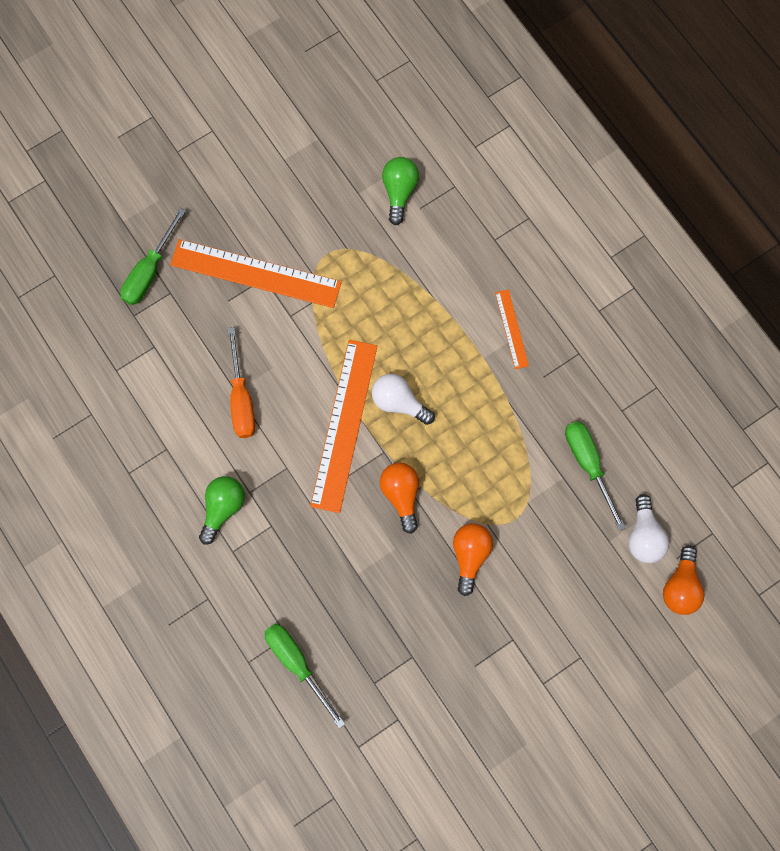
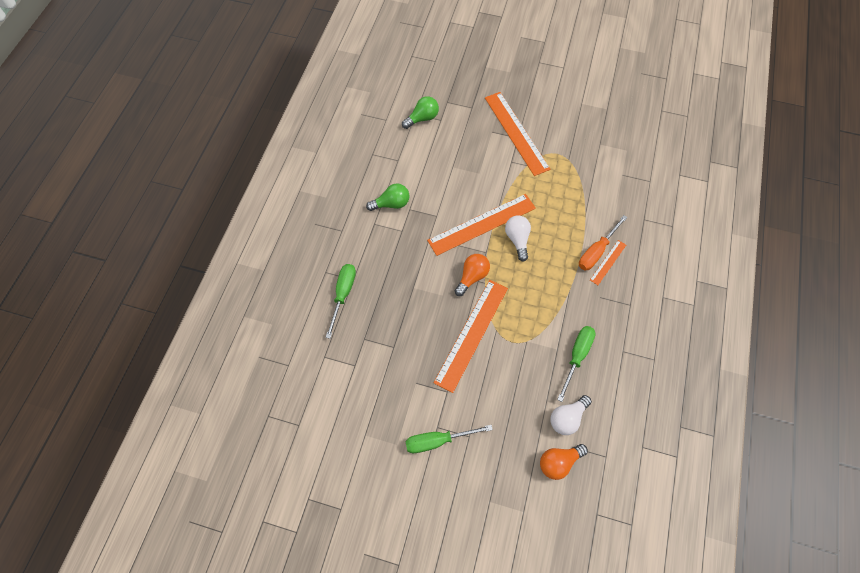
camera: 50 degrees right, 10 degrees down
(150, 271) = (473, 92): green screwdriver -> green screwdriver (438, 440)
(241, 398) = (451, 172): orange screwdriver -> orange screwdriver (596, 251)
(399, 192) = (620, 160): green light bulb -> green light bulb (422, 118)
(470, 555) = (472, 334): orange light bulb -> orange ruler

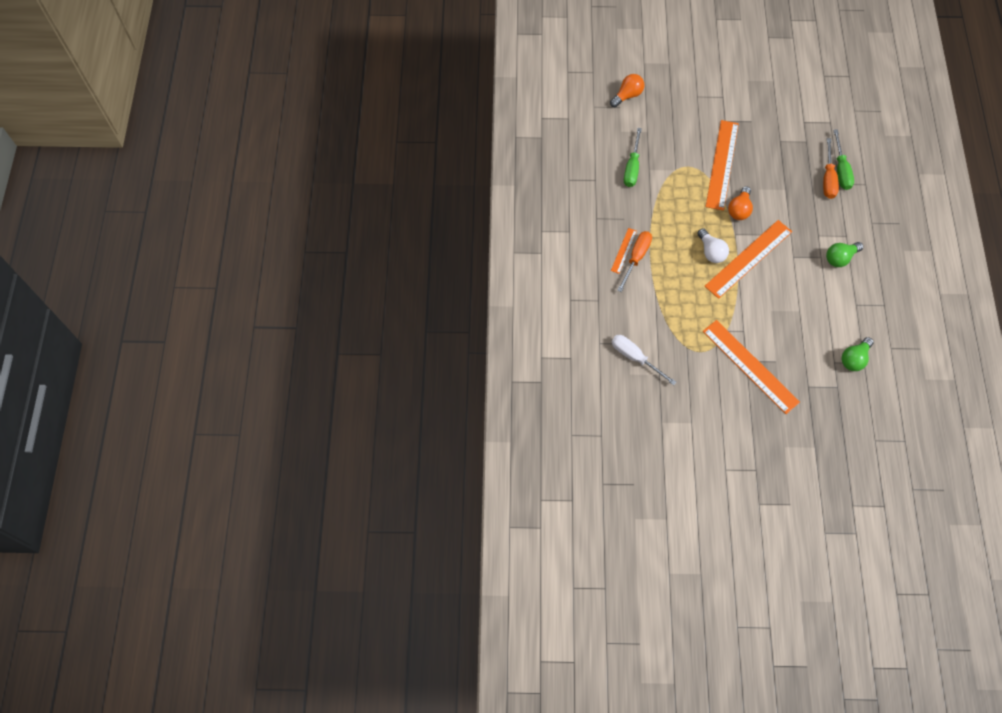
camera: 165 degrees right, 0 degrees up
(362, 288) = (828, 178): none -> orange screwdriver
(438, 440) = (719, 89): green screwdriver -> none
(567, 418) = (628, 124): white light bulb -> none
(619, 161) = (635, 358): none -> white screwdriver

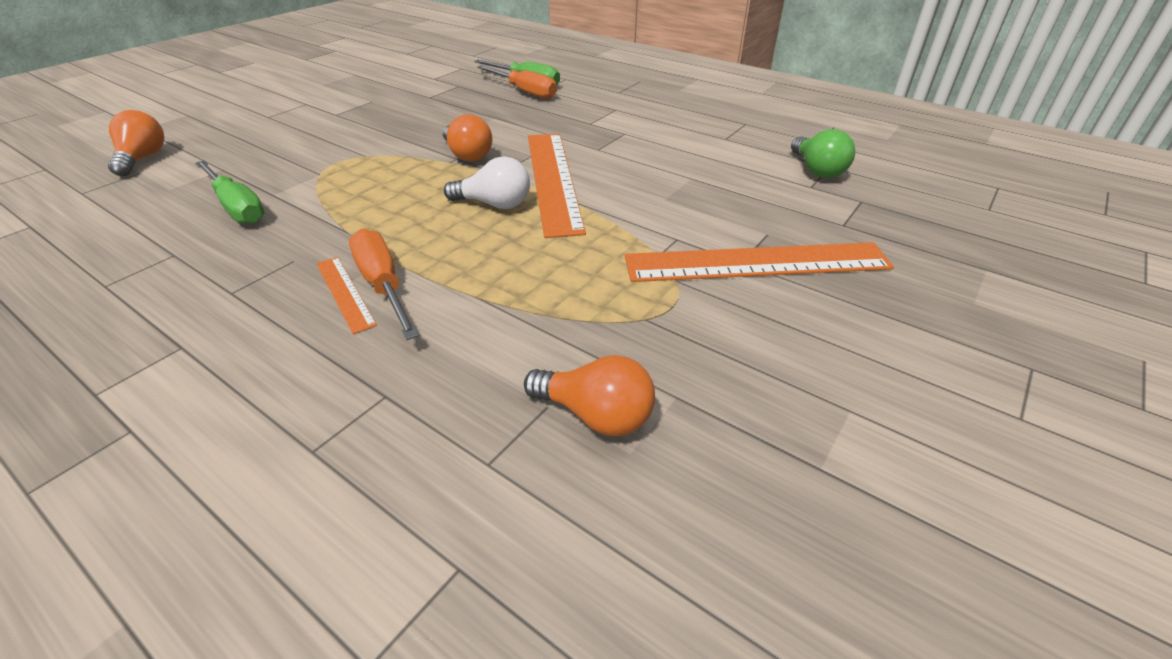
camera: 55 degrees left, 25 degrees down
(635, 358) = (595, 415): white screwdriver -> orange light bulb
(722, 164) = (384, 139): orange ruler -> none
(840, 258) = (642, 123): green light bulb -> none

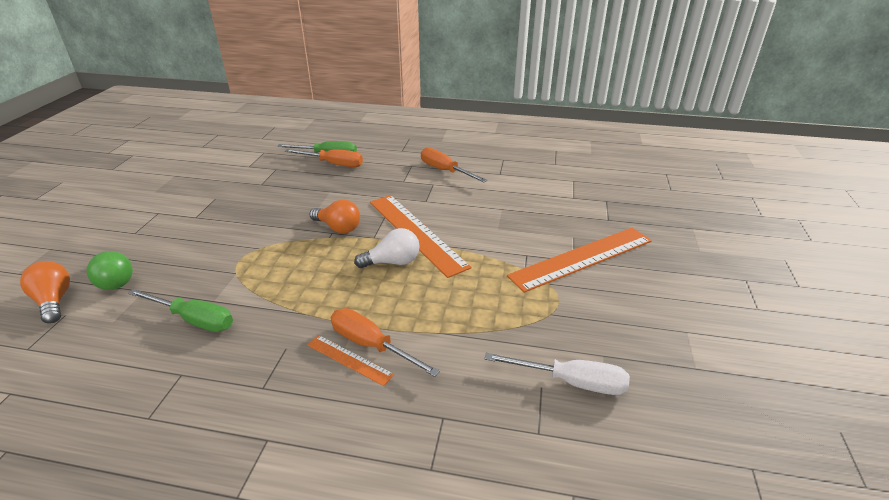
camera: 25 degrees left, 5 degrees down
(595, 415) = (571, 382): orange light bulb -> white screwdriver
(653, 122) = (445, 171): none -> orange screwdriver
(817, 170) = (569, 185): green light bulb -> green light bulb (114, 280)

